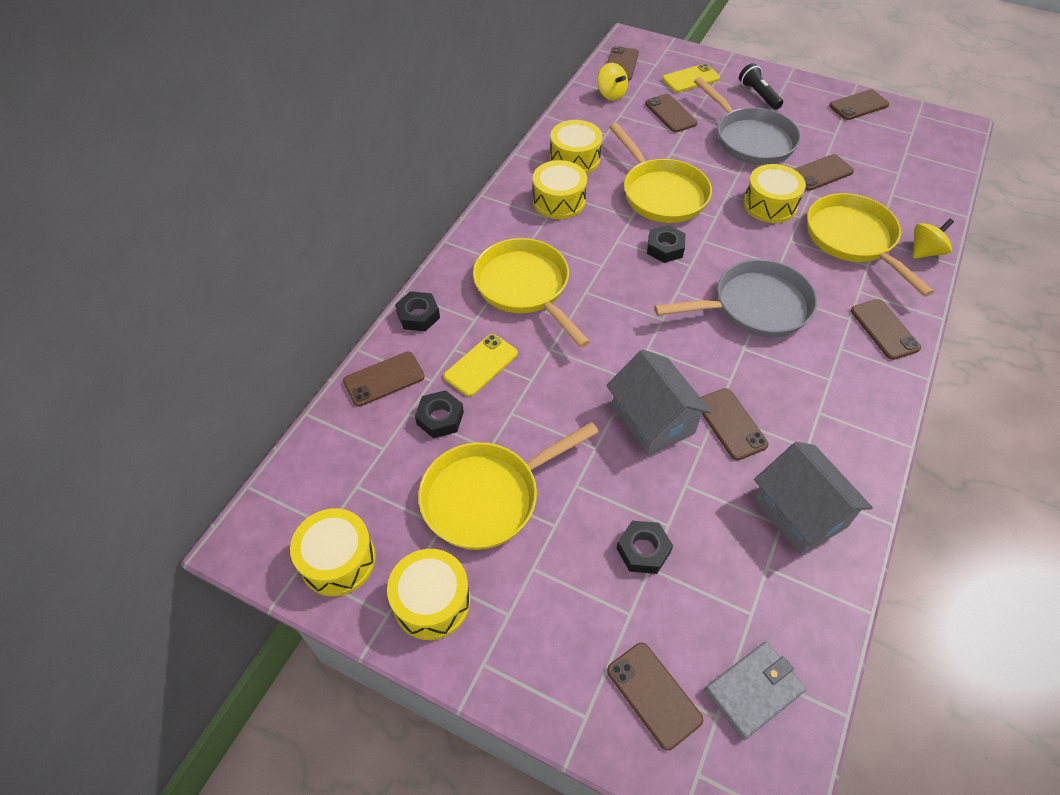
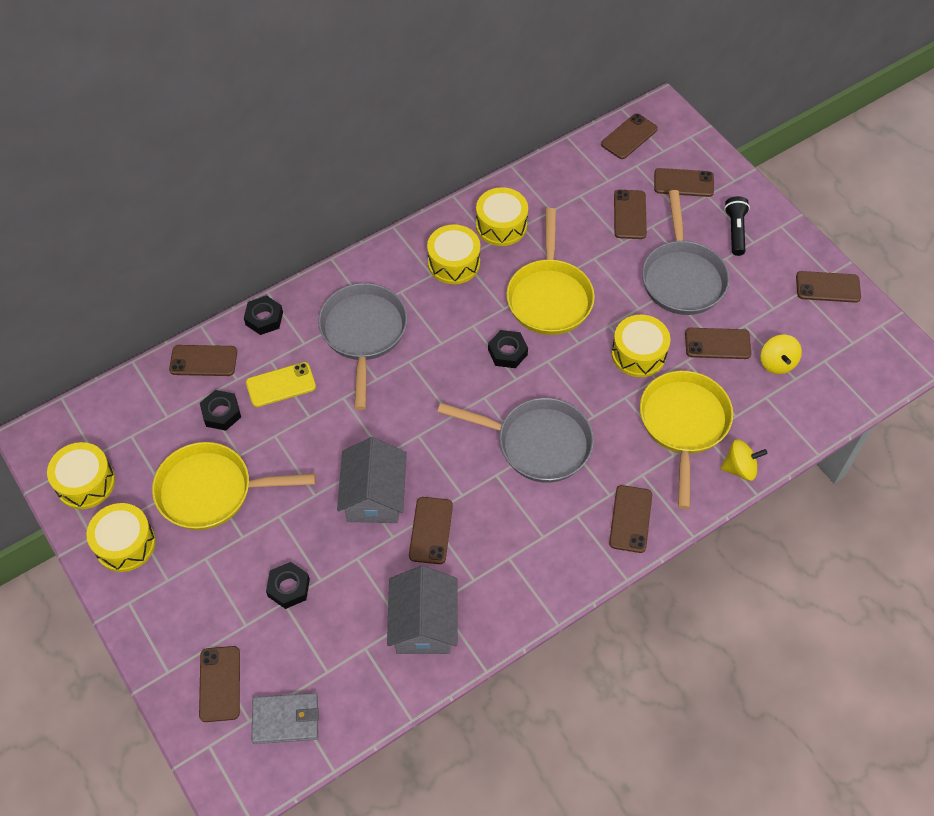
camera: 30 degrees right, 5 degrees up
(525, 288) = (363, 333): yellow pan -> grey pan
(611, 94) = (590, 168): yellow spinning top -> yellow spinning top (777, 363)
(690, 79) = (683, 183): yellow phone -> brown phone

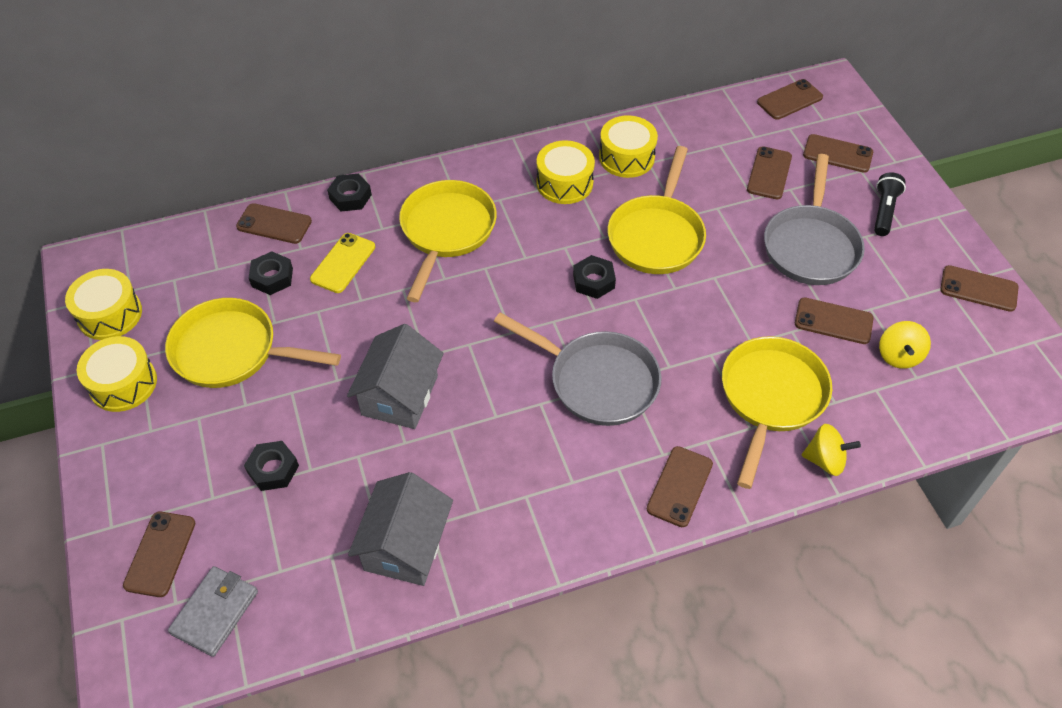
camera: 15 degrees right, 5 degrees down
(281, 385) = (343, 263): yellow phone -> yellow phone turned 60 degrees counterclockwise
(286, 719) = (215, 612): grey wallet -> grey wallet turned 75 degrees counterclockwise
(363, 333) = (446, 231): grey pan -> yellow pan
(431, 530) = (448, 445): brown phone -> none
(638, 354) = (739, 313): yellow drum -> none

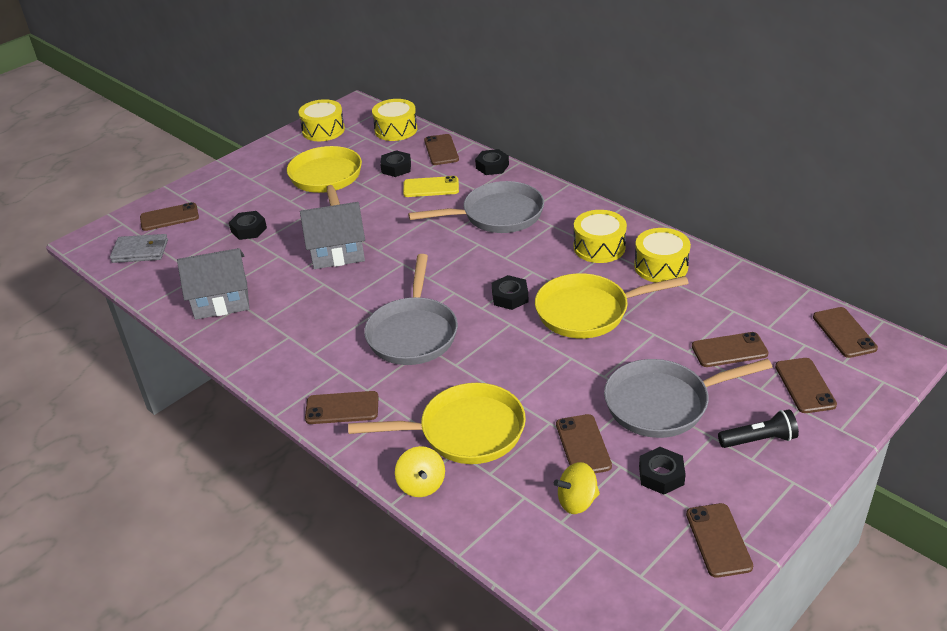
camera: 65 degrees right, 15 degrees down
(123, 383) = (277, 156): yellow drum -> yellow drum (396, 130)
(446, 231) = (497, 215): yellow pan -> grey pan
(789, 100) = (844, 333): brown phone -> brown phone turned 45 degrees clockwise
(894, 288) = (661, 475): none -> black nut

